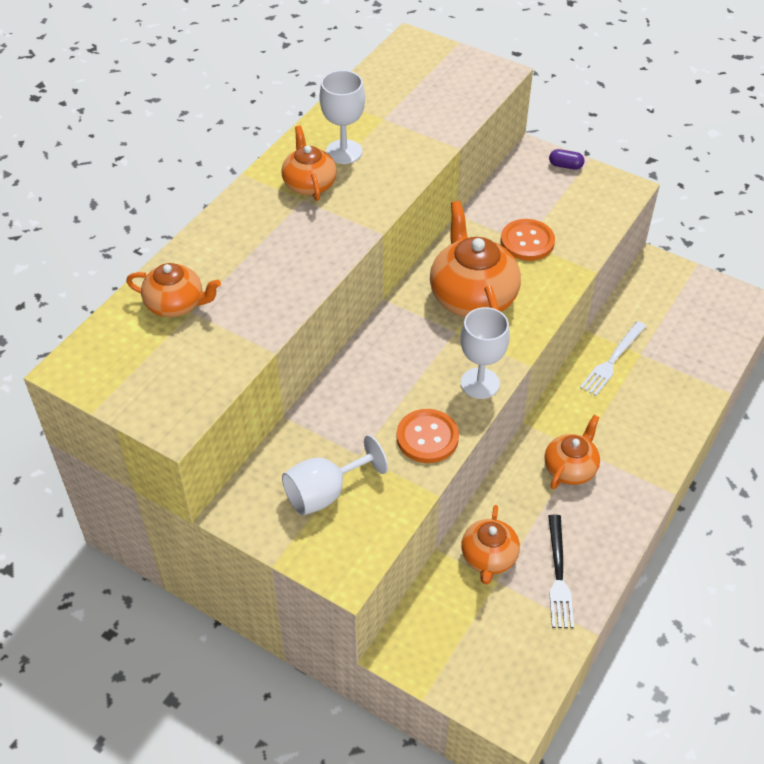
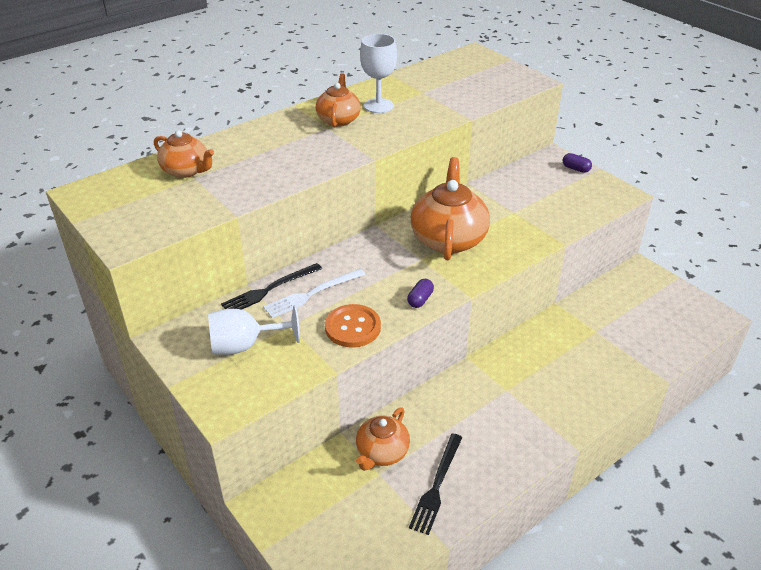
camera: 20 degrees right, 10 degrees down
(312, 416) = (269, 289): none -> black fork
(480, 383) = (420, 299): white goblet -> purple capsule
(527, 241) = (516, 211): orange button -> none
(570, 468) = (490, 402): orange teapot -> none
(612, 360) = (568, 330): white fork -> white fork (312, 294)

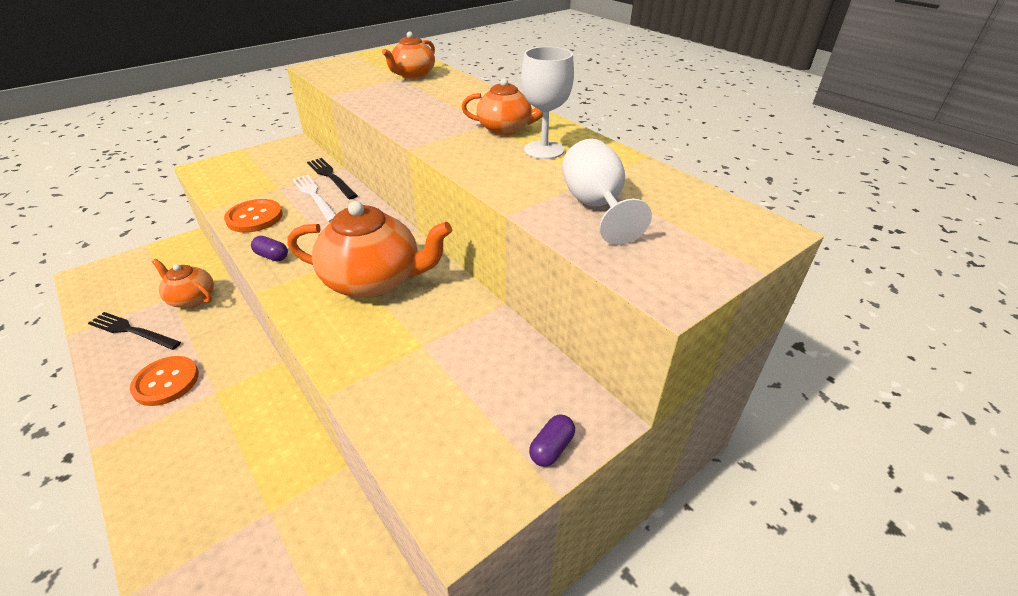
camera: 90 degrees right, 0 degrees up
(244, 345) = (265, 171): white goblet -> white goblet (596, 206)
(500, 427) = (166, 382): none -> orange button

